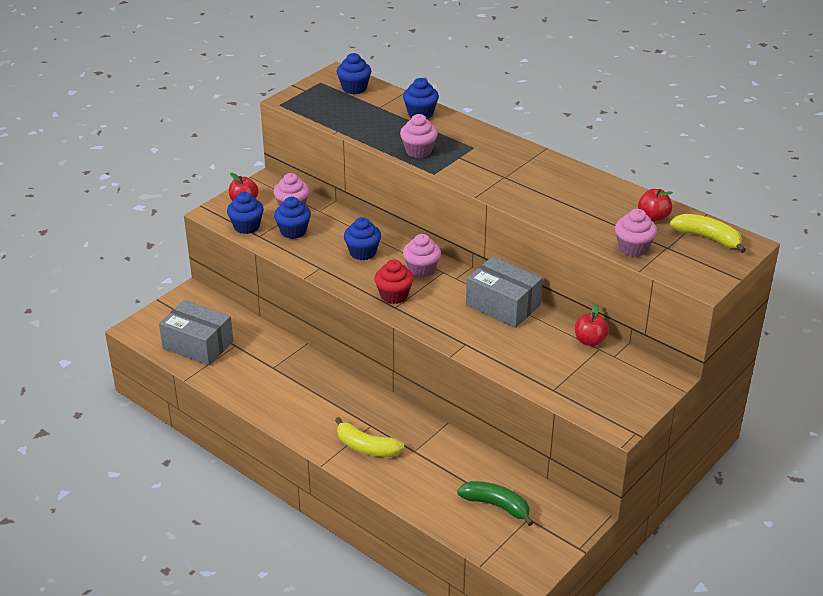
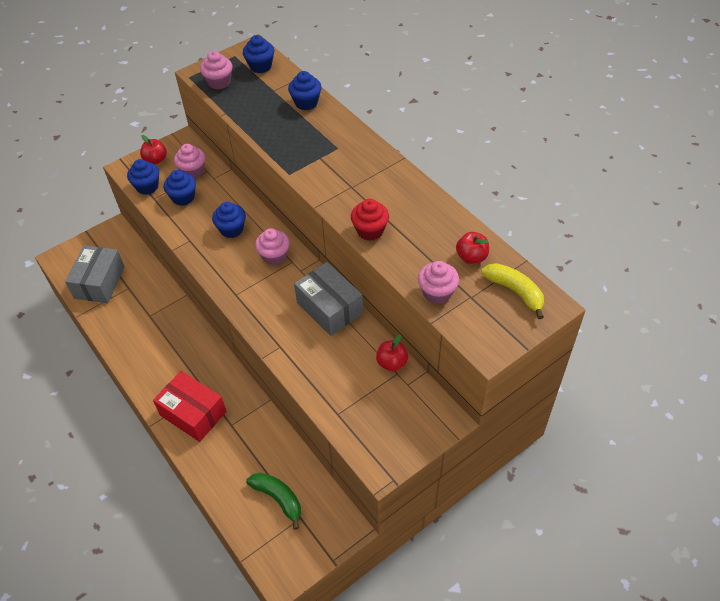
camera: 15 degrees right, 15 degrees up
(198, 345) = (99, 282): grey box -> grey box turned 60 degrees clockwise
(366, 447) = (193, 413): yellow banana -> red box
(394, 295) = (239, 281): red cupcake -> red cupcake (370, 230)
(418, 151) = (286, 146): pink cupcake -> pink cupcake (219, 82)

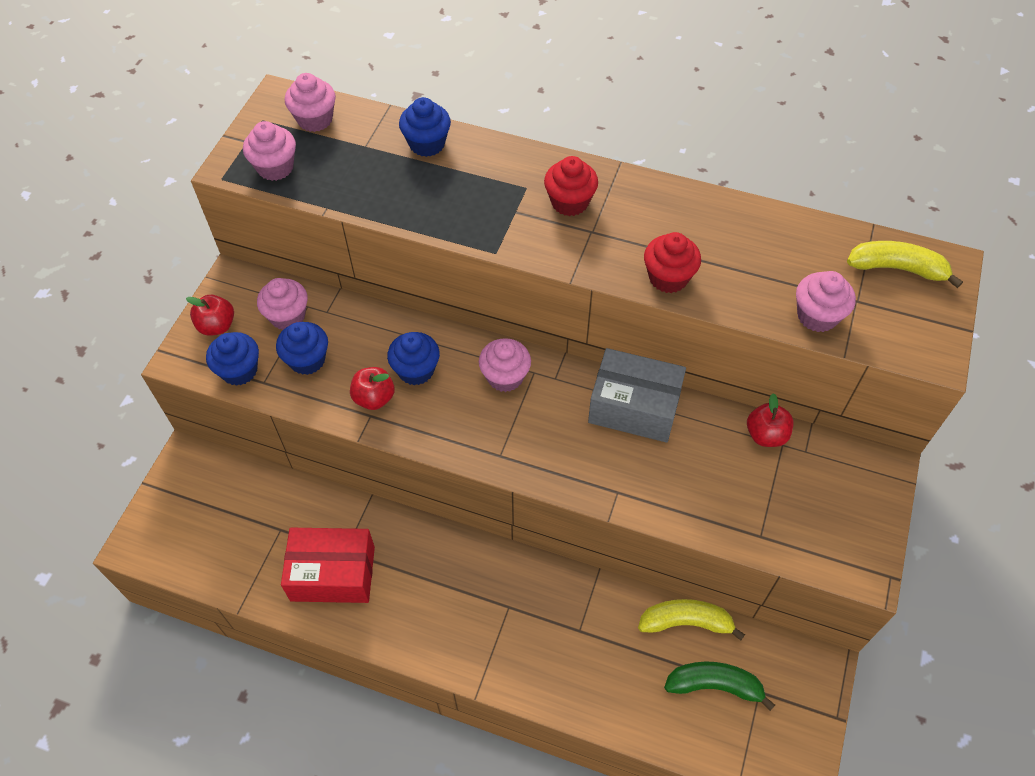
camera: 35 degrees left, 5 degrees up
(99, 282) = (230, 545): grey box -> none
(193, 413) = (518, 646): red box -> red box (333, 573)
(260, 66) = (315, 119): blue cupcake -> pink cupcake
(292, 456) = (686, 622): none -> yellow banana
(354, 166) = (569, 202): none -> red cupcake
(471, 257) = (813, 251): red apple -> red apple (374, 398)

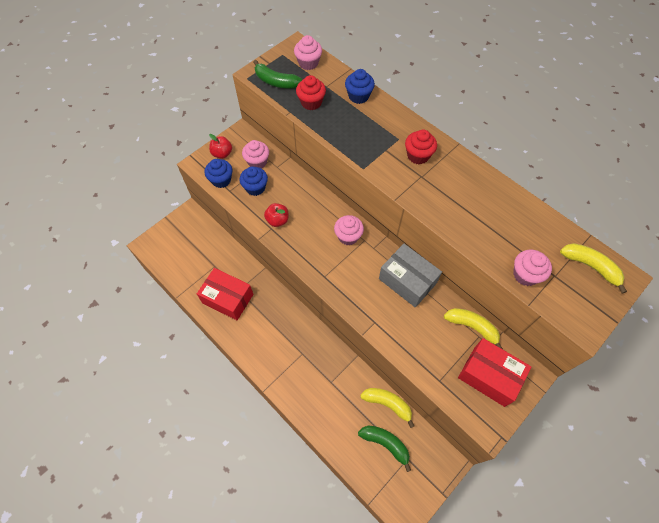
camera: 25 degrees right, 5 degrees up
(275, 167) = (276, 82): pink cupcake -> green banana
(416, 370) = (305, 214): blue cupcake -> none
(668, 277) = (450, 218): red cupcake -> red cupcake (311, 102)
(766, 435) = (472, 327): red apple -> yellow banana
(827, 496) = (489, 376): none -> red box

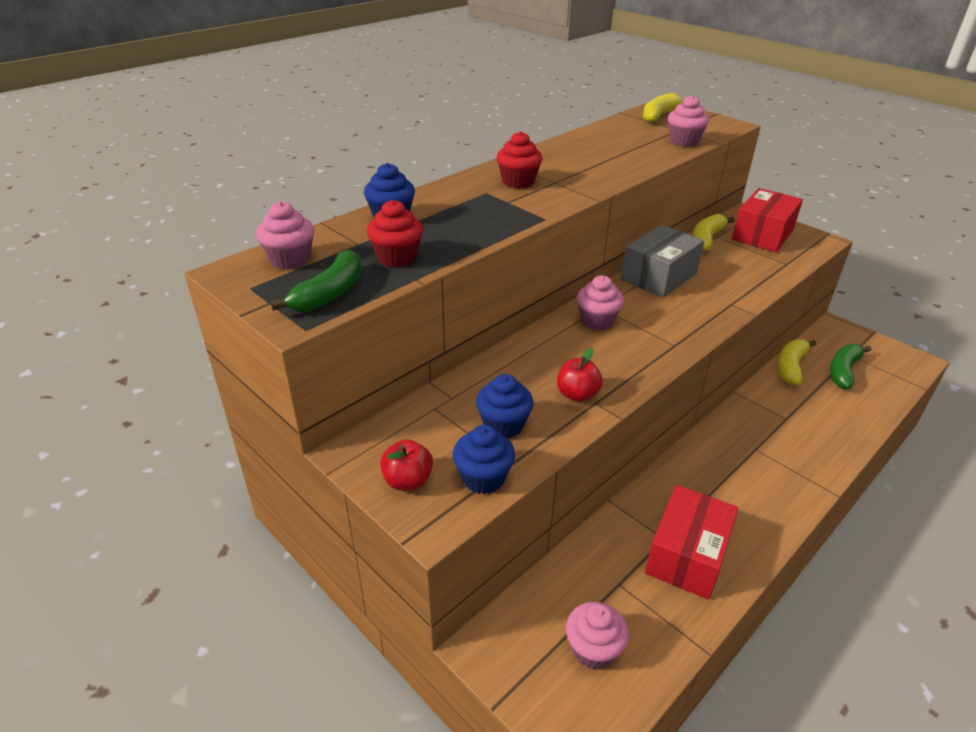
camera: 90 degrees left, 25 degrees down
(257, 162) = (437, 424): pink cupcake -> pink cupcake (593, 649)

